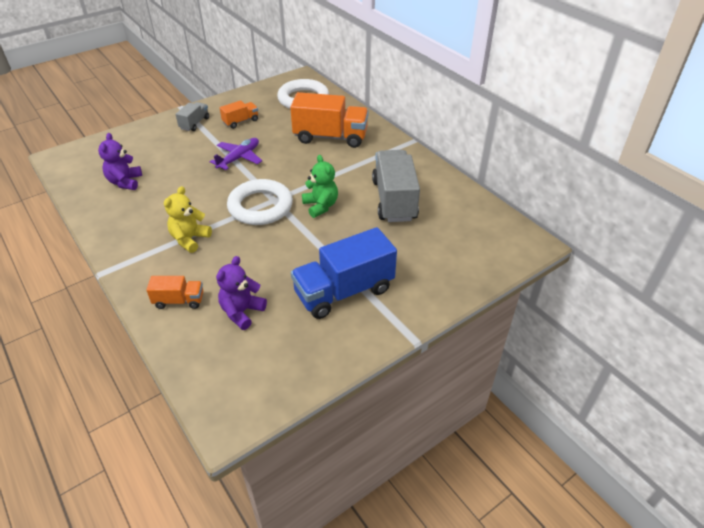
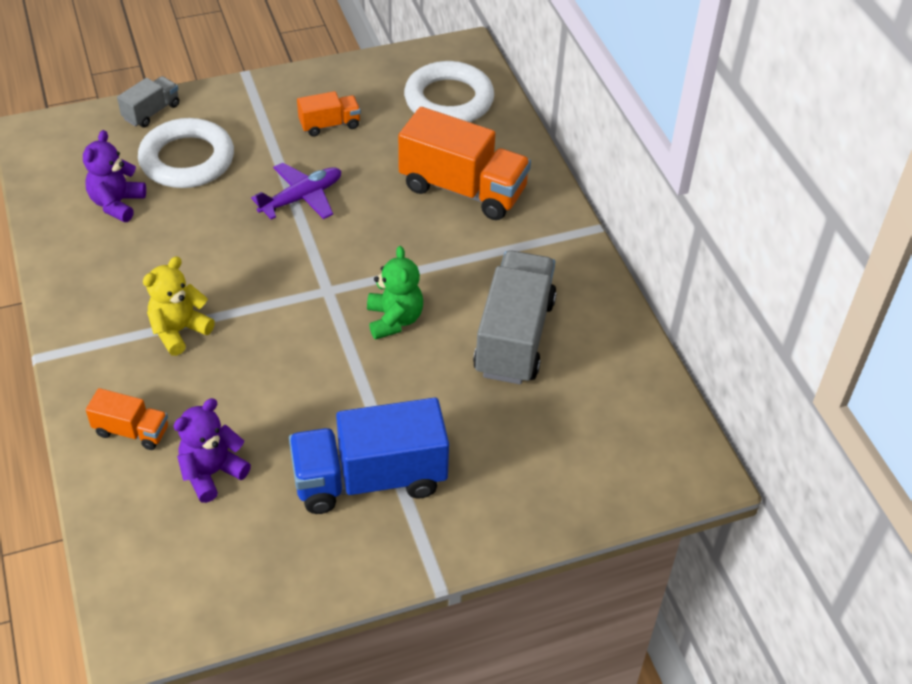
camera: 15 degrees right, 5 degrees up
(194, 123) = (256, 112): grey truck -> grey truck (151, 112)
(260, 206) = (302, 298): white ring -> white ring (187, 160)

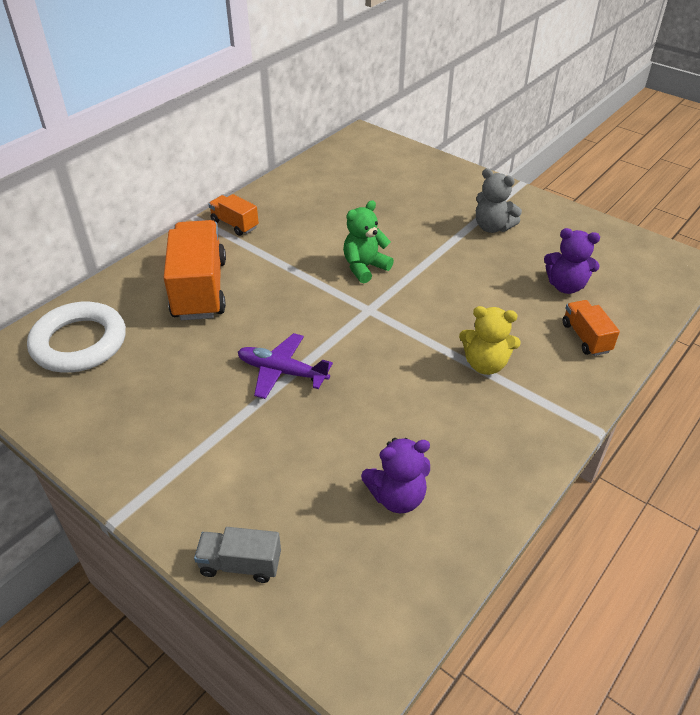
camera: 120 degrees left, 5 degrees down
(187, 160) = (293, 481): white ring -> none
(329, 125) = (167, 403): orange truck -> orange truck (234, 224)
(370, 479) = (492, 227): blue truck -> grey teddy bear
(514, 337) = (329, 216): grey truck -> none

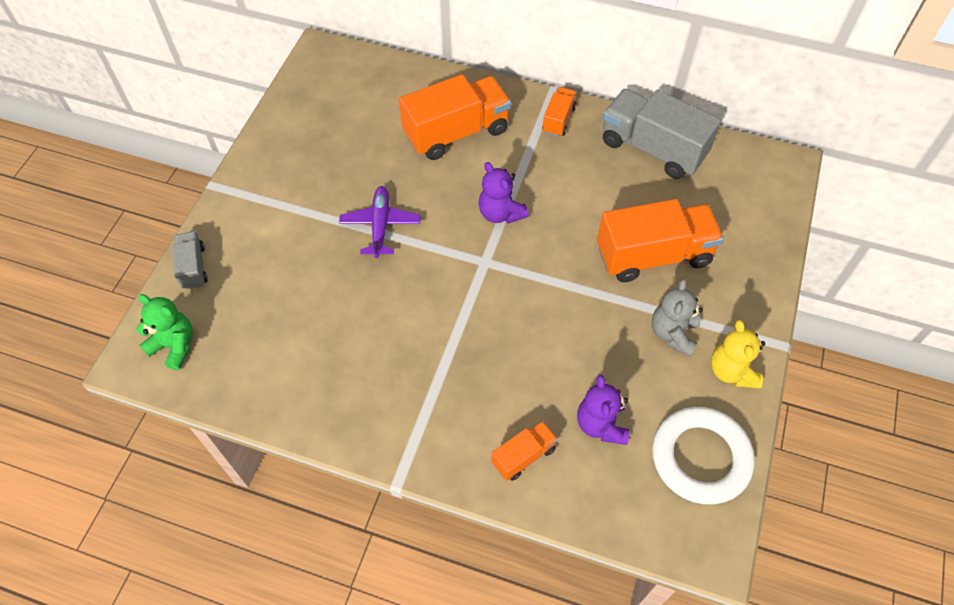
camera: 70 degrees right, 15 degrees up
(79, 343) = (362, 88): white ring -> white ring (700, 458)
(305, 186) = (652, 149): none -> grey truck
(365, 267) = (544, 240): green teddy bear -> green teddy bear (174, 345)
(397, 497) = (276, 344): purple teddy bear -> purple teddy bear (500, 213)
(413, 215) = (653, 255): none -> orange truck
(485, 364) = (448, 373): yellow teddy bear -> yellow teddy bear (731, 371)

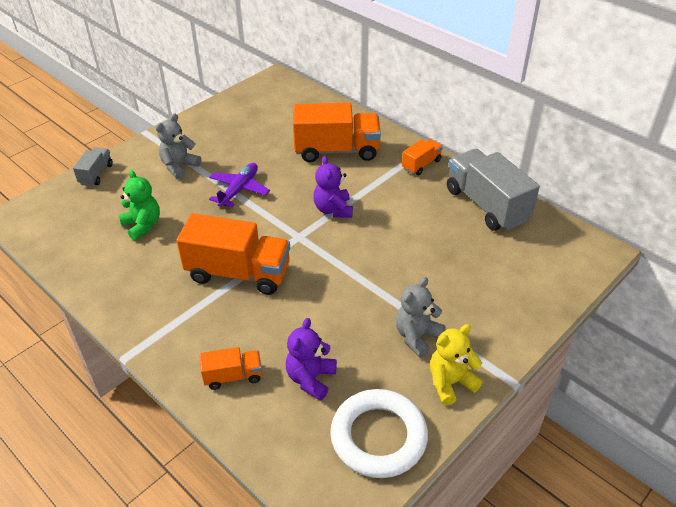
camera: 25 degrees right, 15 degrees down
(174, 345) = (48, 215): green teddy bear -> green teddy bear (142, 225)
(289, 219) = (179, 167): none -> grey teddy bear
(653, 255) = (437, 276): orange truck -> orange truck (238, 273)
(731, 371) = (450, 382): yellow teddy bear -> yellow teddy bear turned 45 degrees clockwise

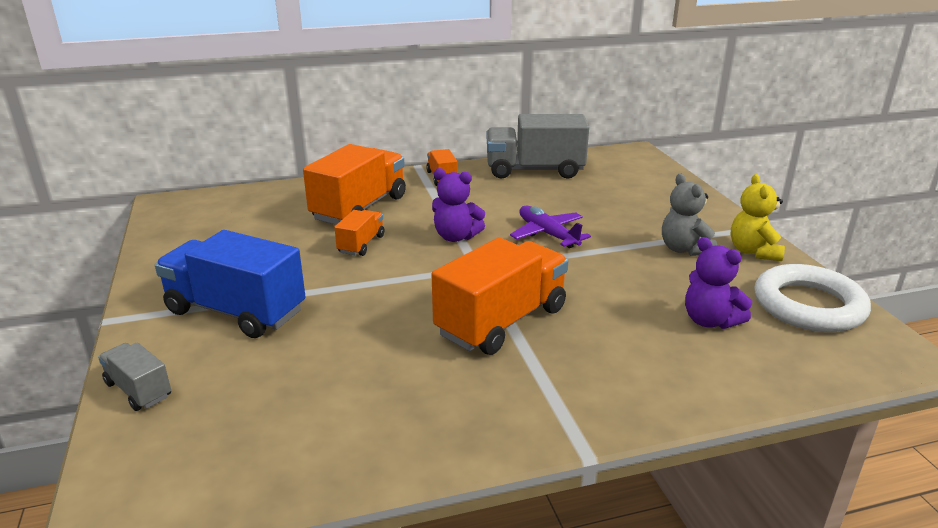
camera: 60 degrees left, 15 degrees down
(142, 225) = (323, 373): green teddy bear -> none
(179, 167) = (236, 311): grey teddy bear -> blue truck
(233, 376) = (677, 371): orange truck -> orange truck (361, 244)
(239, 189) = (346, 281): purple plane -> purple plane (547, 234)

